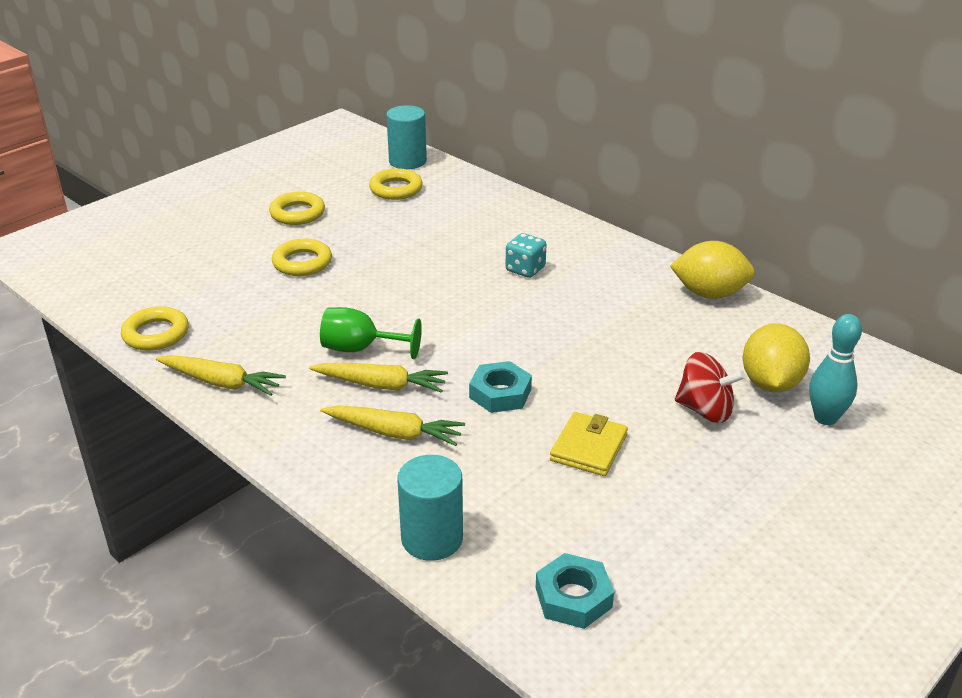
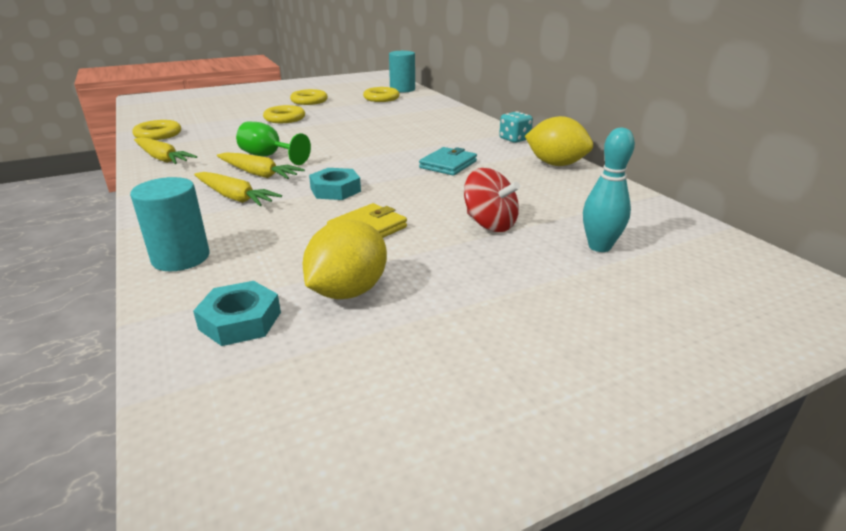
camera: 20 degrees right, 5 degrees down
(525, 269) = (425, 137): turquoise dice -> turquoise dice (514, 139)
(592, 319) = (448, 164): none -> turquoise wallet
(770, 383) = (564, 218): yellow lemon -> yellow lemon (348, 291)

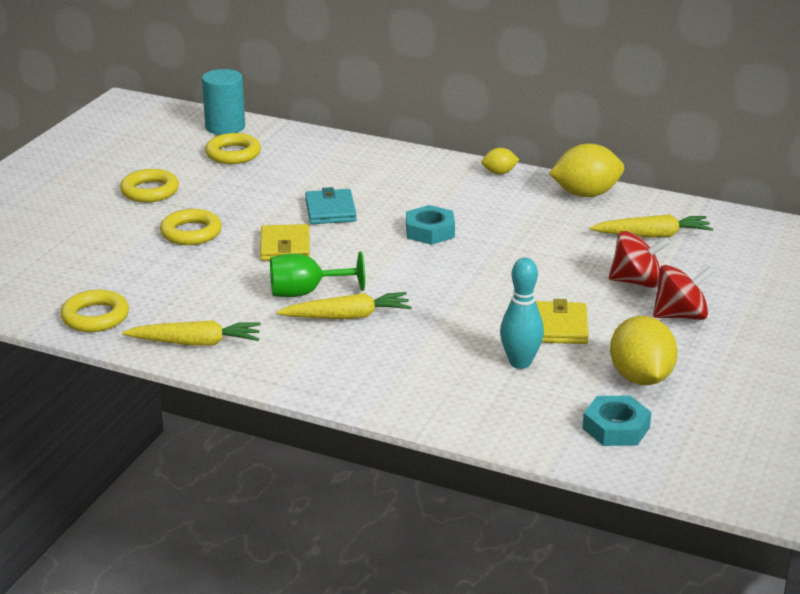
camera: 40 degrees left, 0 degrees up
(181, 258) = (476, 415): turquoise cylinder -> none
(235, 197) = (387, 349): yellow carrot -> yellow carrot (652, 235)
(311, 135) = (285, 247): none -> yellow wallet
(335, 190) = (458, 302): turquoise nut -> turquoise nut (430, 231)
(448, 164) = (498, 232): turquoise wallet -> turquoise wallet (330, 210)
(480, 260) = (680, 315): none -> red spinning top
(514, 139) = (499, 173): turquoise dice -> yellow lemon
(599, 247) = (734, 269): turquoise bowling pin -> turquoise bowling pin (520, 363)

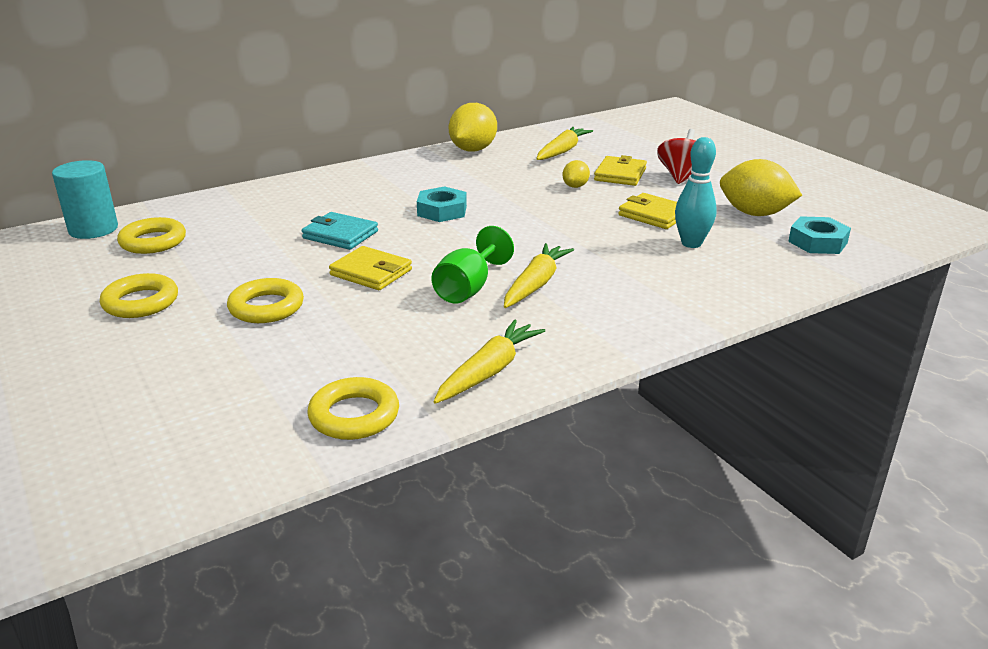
camera: 55 degrees left, 0 degrees up
(499, 173) = (392, 162): yellow lemon -> yellow lemon (575, 186)
(636, 282) = (620, 174): red spinning top -> yellow wallet

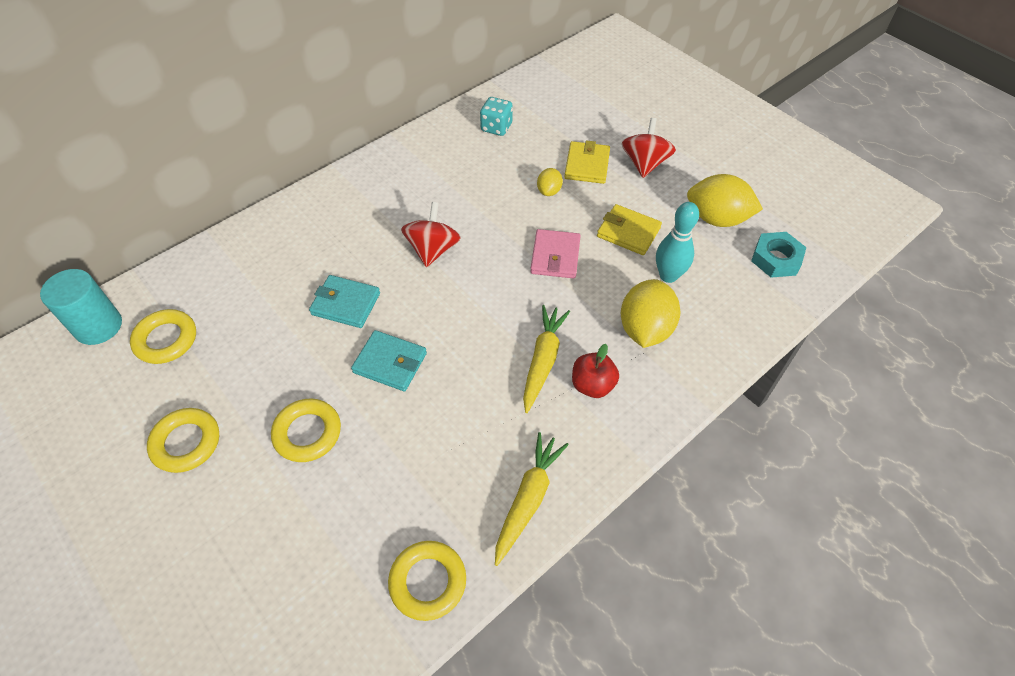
camera: 10 degrees left, 25 degrees up
(371, 272) = (390, 363): yellow wallet -> turquoise wallet
(442, 211) = (432, 249): turquoise nut -> red spinning top
(468, 288) = (484, 376): green goblet -> none
(473, 150) = (439, 136): yellow lemon -> yellow lemon (645, 329)
(532, 149) = (496, 127): none -> turquoise dice
(562, 151) = (525, 129): yellow carrot -> none
(570, 223) = (555, 256): none -> pink wallet
(586, 304) = (592, 385): none -> red apple

